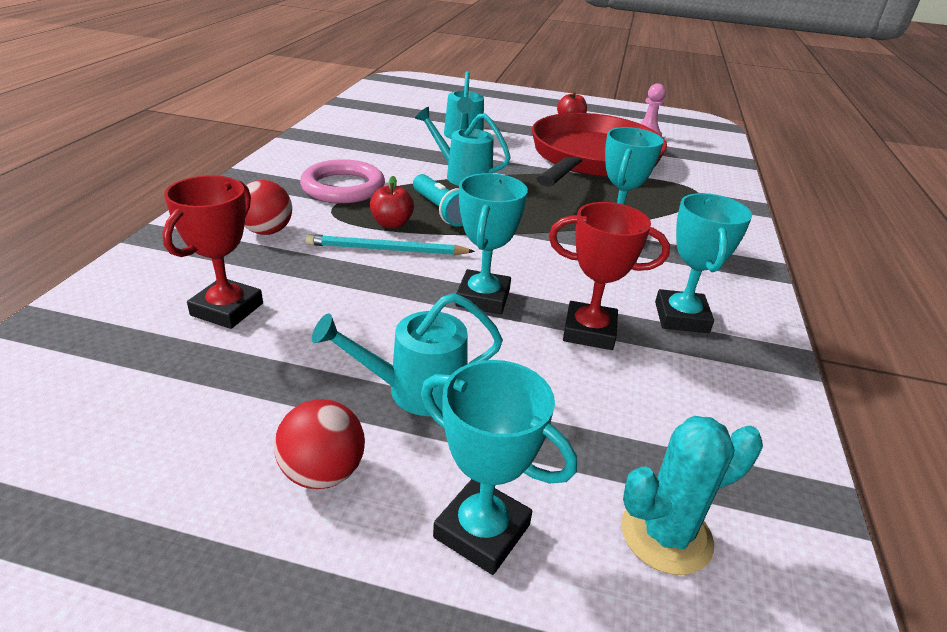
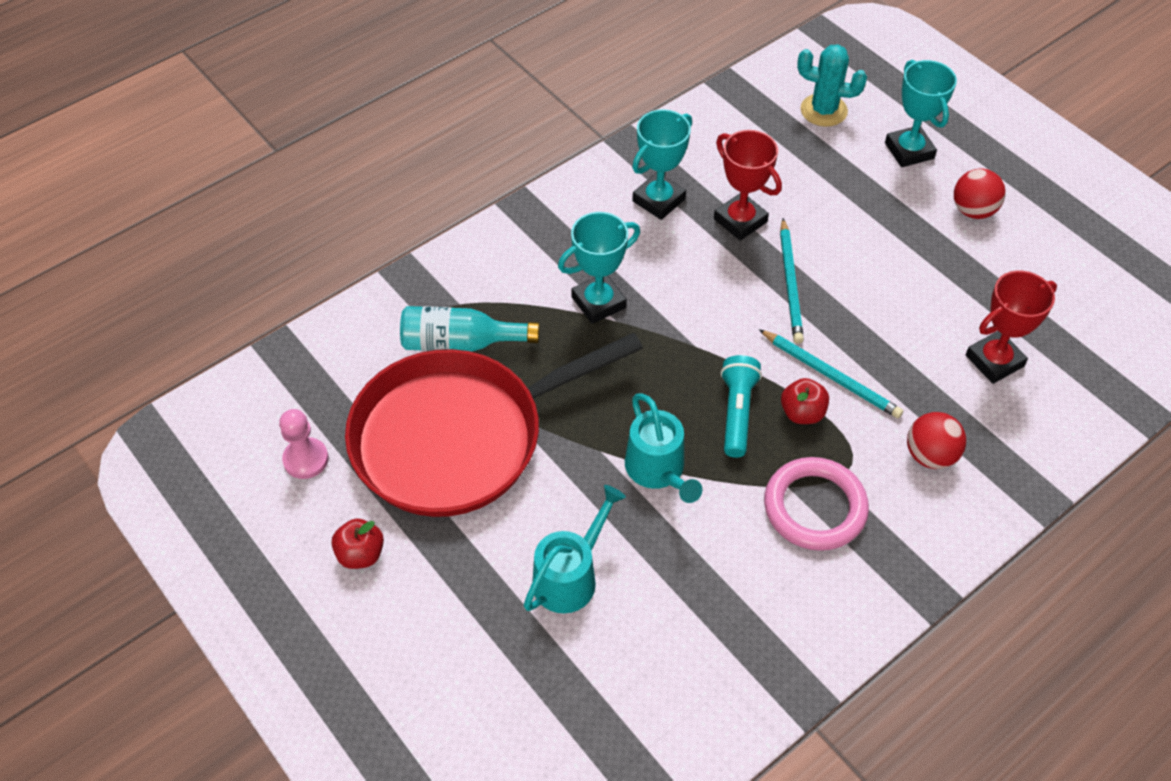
camera: 140 degrees left, 20 degrees up
(415, 390) = (894, 233): turquoise watering can -> none
(483, 298) = (790, 284): turquoise trophy -> turquoise pencil
(658, 189) = (461, 343): none -> turquoise bottle

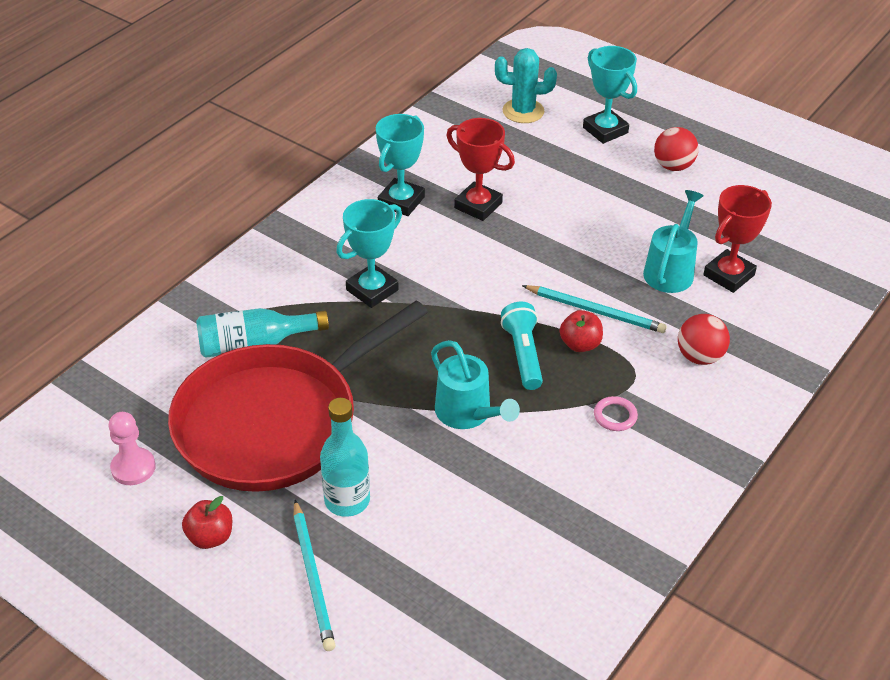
camera: 15 degrees left, 10 degrees down
(506, 544) = (347, 500): none -> turquoise bottle
(571, 576) = (415, 514): turquoise watering can -> turquoise watering can (670, 270)
(790, 284) = (537, 246): turquoise pencil -> turquoise pencil (313, 577)
(814, 507) = (615, 416): pink ring -> pink ring, size x0.46

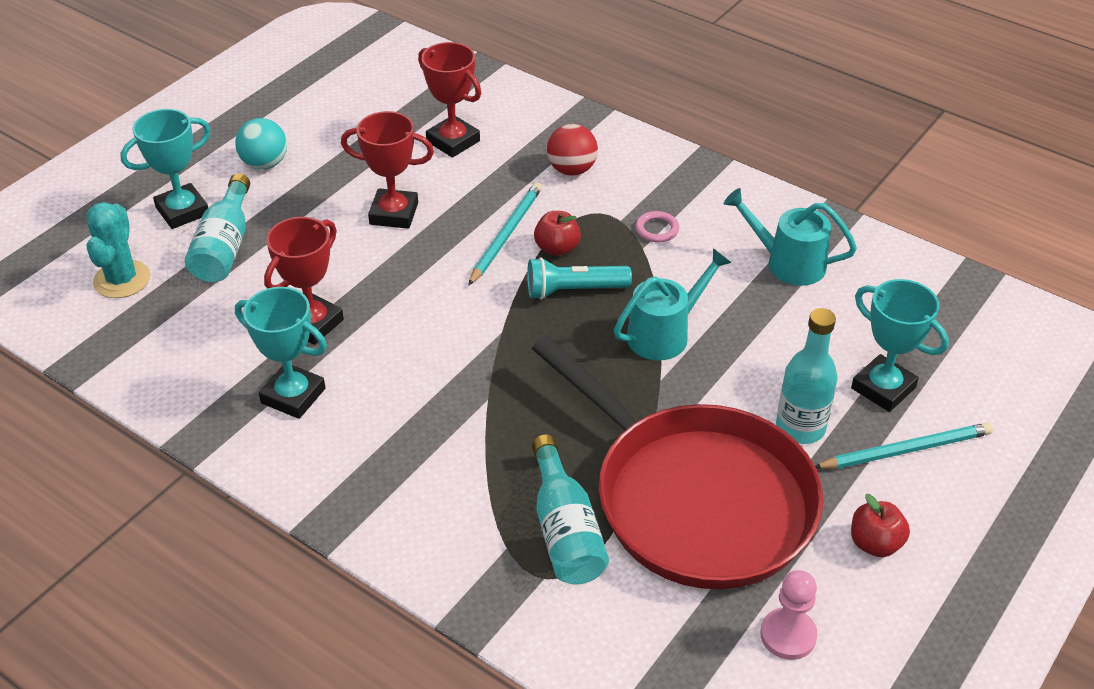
camera: 90 degrees left, 0 degrees up
(372, 290) = (465, 419): turquoise trophy -> turquoise trophy (883, 388)
(565, 155) = (225, 246): none -> turquoise bottle
(616, 242) = (394, 214): none -> red trophy
(670, 270) = (442, 178): turquoise watering can -> turquoise watering can (787, 263)
(673, 166) = (265, 164): red ball -> turquoise ball

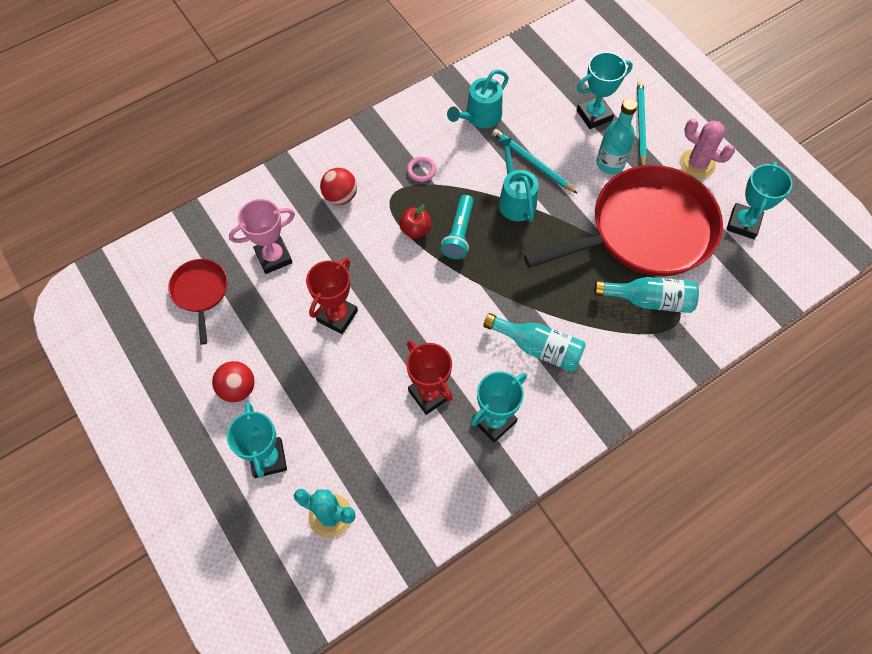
camera: 70 degrees left, 20 degrees up
(225, 246) = (323, 435): turquoise bottle -> turquoise bottle (538, 347)
(265, 164) = (238, 388): turquoise ball -> red ball
(379, 102) = (200, 292): none -> red pan
(453, 141) = (273, 257): red trophy -> pink trophy
(506, 235) = (390, 254): turquoise pencil -> turquoise pencil (532, 162)
(788, 635) = (743, 223): pink pawn -> turquoise trophy
(875, 543) = (697, 164): red apple -> pink cactus

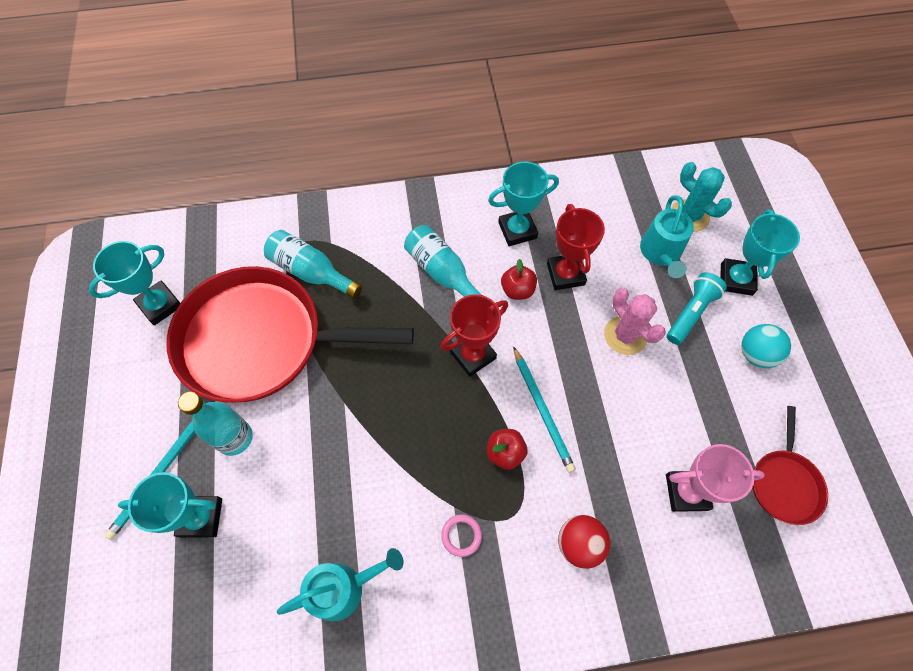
camera: 155 degrees left, 0 degrees up
(238, 388) = (755, 354): red ball -> turquoise ball
(337, 316) = (631, 387): red trophy -> red trophy (473, 355)
(459, 233) = (458, 426): turquoise flashlight -> turquoise flashlight (690, 313)
(465, 360) = (517, 290): none -> red apple
(515, 199) = (371, 441): turquoise watering can -> turquoise watering can (661, 254)
(532, 162) = (321, 483): turquoise pencil -> turquoise pencil (542, 410)
(697, 164) = (143, 392): pink cactus -> pink cactus (625, 335)

